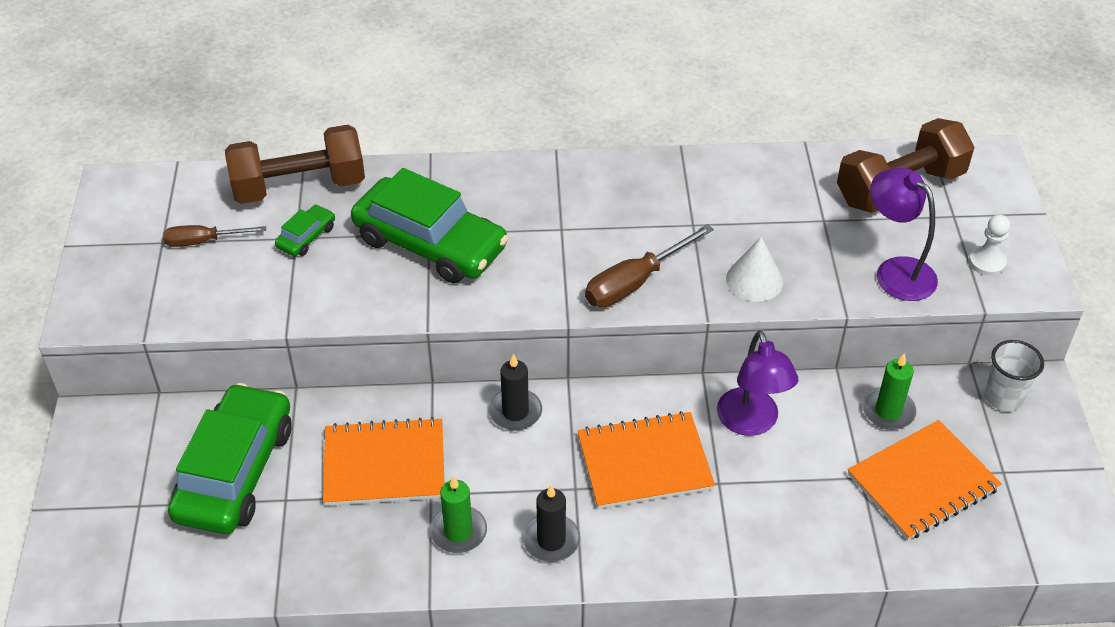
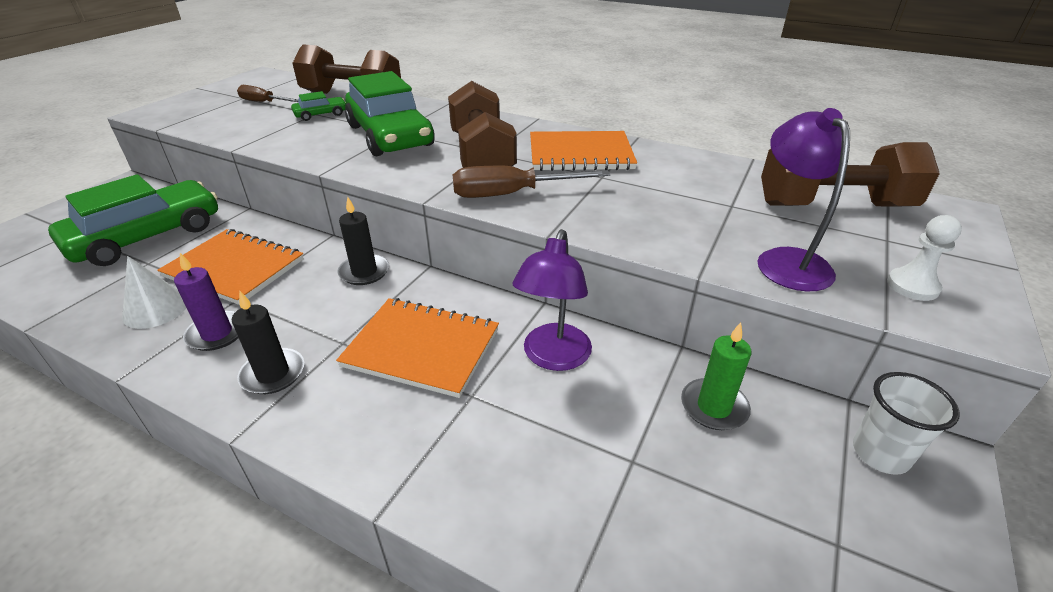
camera: 30 degrees right, 10 degrees down
(458, 532) = (217, 333): green candle -> purple candle
(557, 238) = (482, 156): none -> brown dumbbell
(754, 280) = (623, 223): white cone -> white cone (156, 309)
(922, 482) = (709, 503): orange notebook -> orange notebook (580, 154)

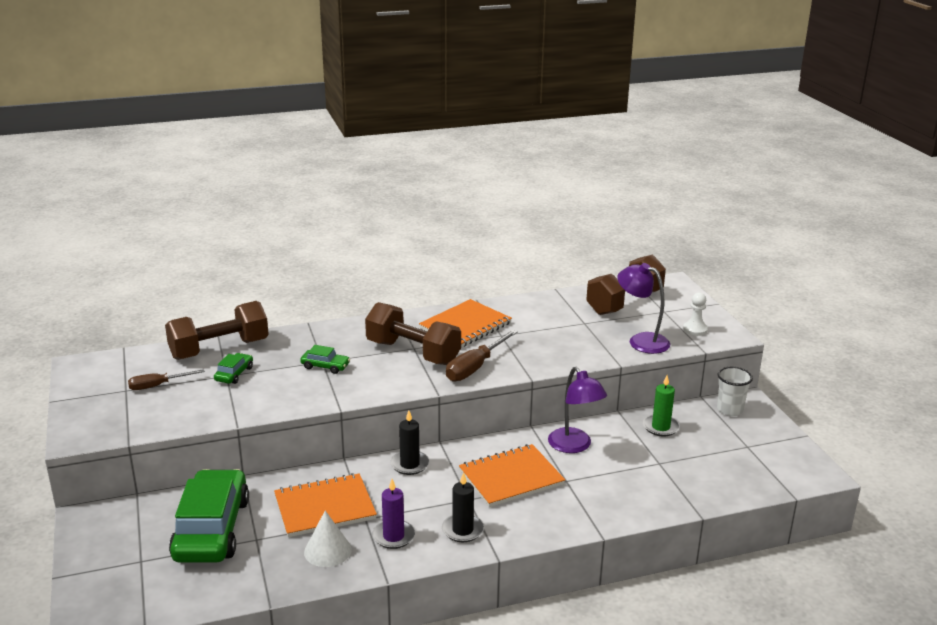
camera: 45 degrees left, 10 degrees down
(390, 136) = (325, 366): green car -> green car, size x0.43

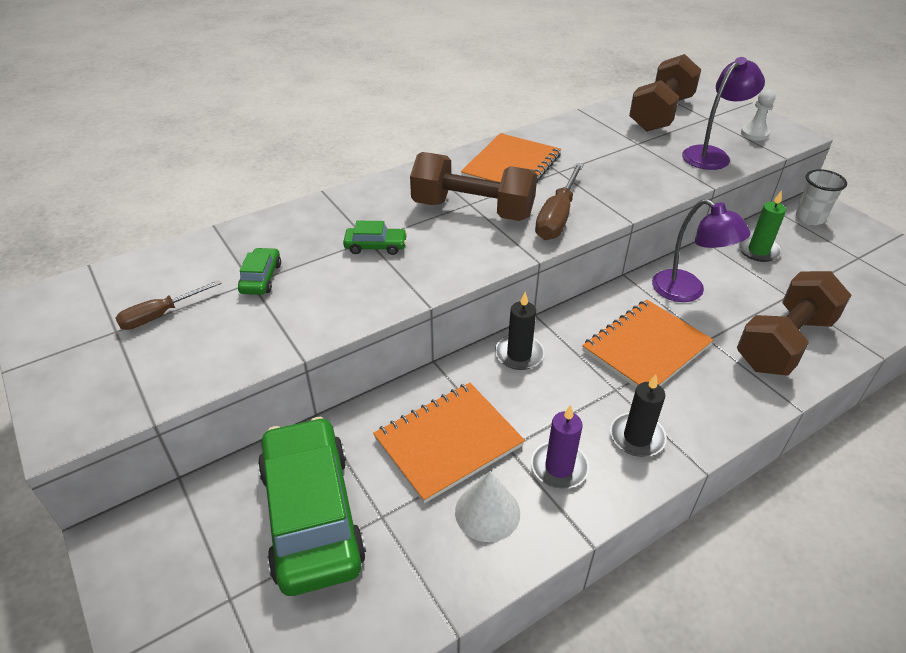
camera: 15 degrees left, 15 degrees up
(219, 349) = (224, 245): brown dumbbell -> brown dumbbell (784, 343)
(641, 341) = (711, 155): purple lamp -> purple lamp turned 120 degrees clockwise

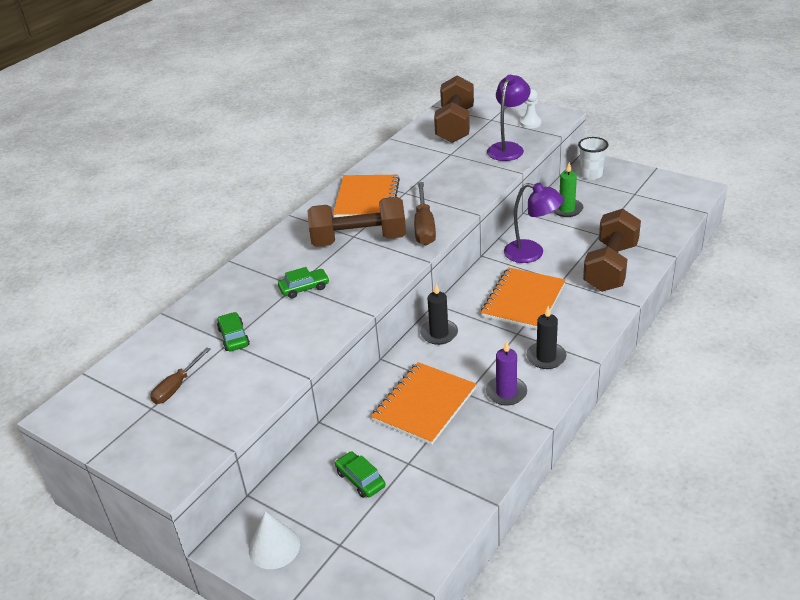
camera: 20 degrees left, 5 degrees down
(312, 514) = (360, 479): green car -> green car, size x0.43
(487, 512) = (475, 434): white cone -> white cone (274, 547)

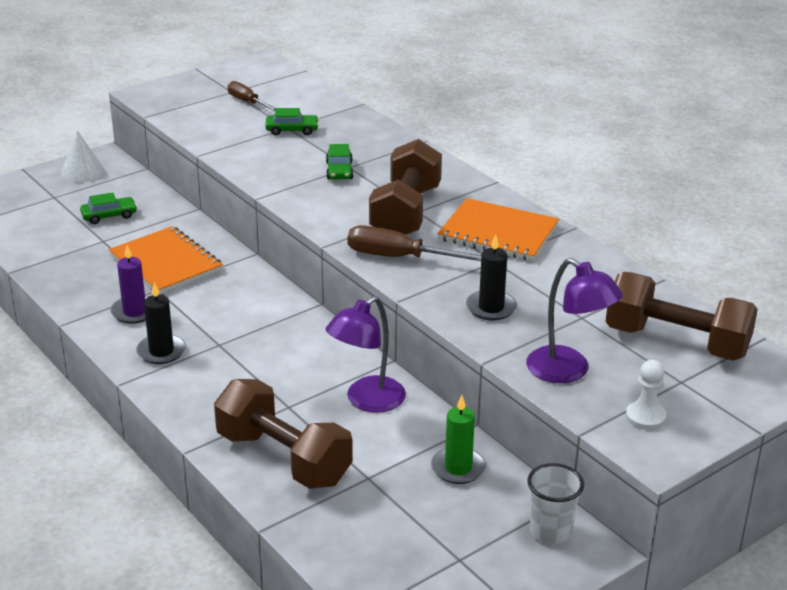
camera: 105 degrees right, 5 degrees down
(439, 333) = (265, 294): black candle -> black candle (491, 308)
(523, 300) = (274, 365): orange notebook -> none

